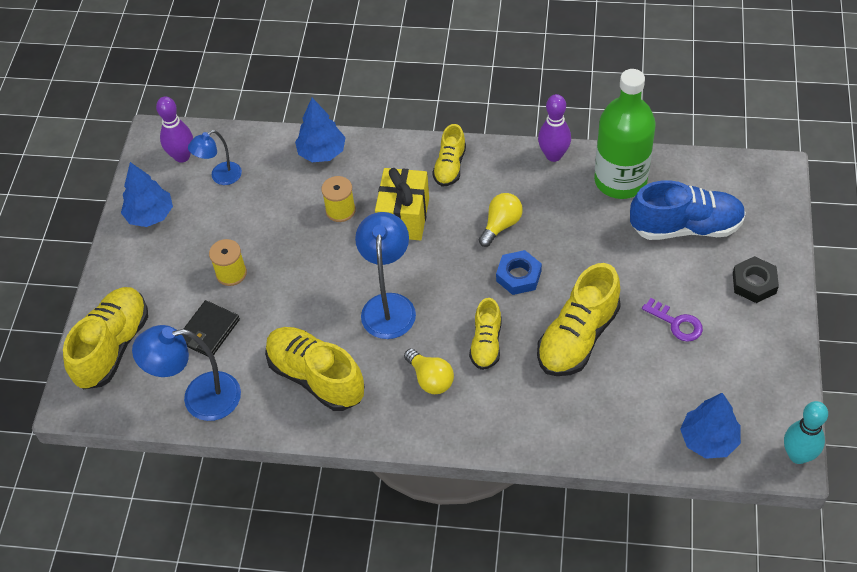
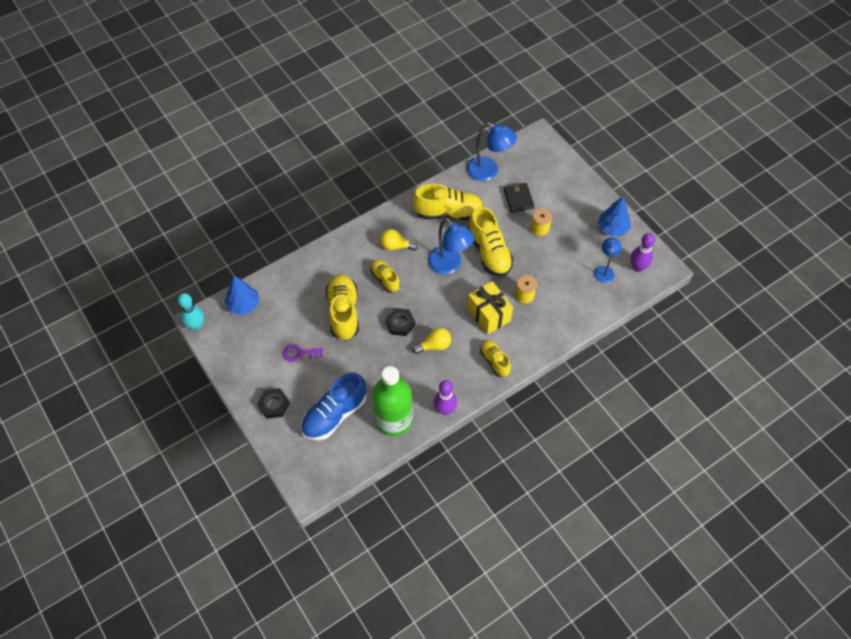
camera: 135 degrees right, 5 degrees up
(113, 347) = (551, 165): yellow shoe -> yellow shoe (489, 252)
(199, 398) = (488, 171): blue lamp -> blue lamp turned 75 degrees clockwise
(322, 152) = (570, 320): blue tree -> none
(501, 225) = (434, 345): yellow light bulb -> yellow light bulb turned 105 degrees counterclockwise
(518, 276) = (400, 324): blue nut -> black nut

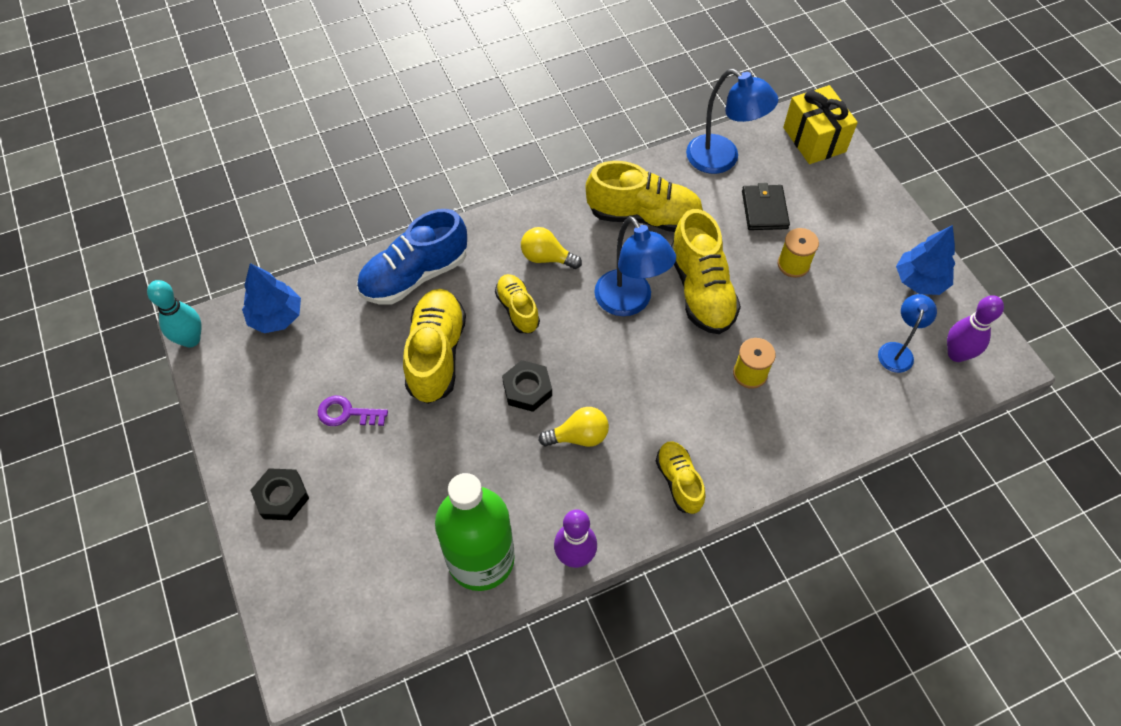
camera: 10 degrees right, 0 degrees up
(334, 414) = (380, 532): blue shoe -> blue shoe (414, 275)
(488, 315) = (682, 397): yellow gift -> yellow gift (814, 139)

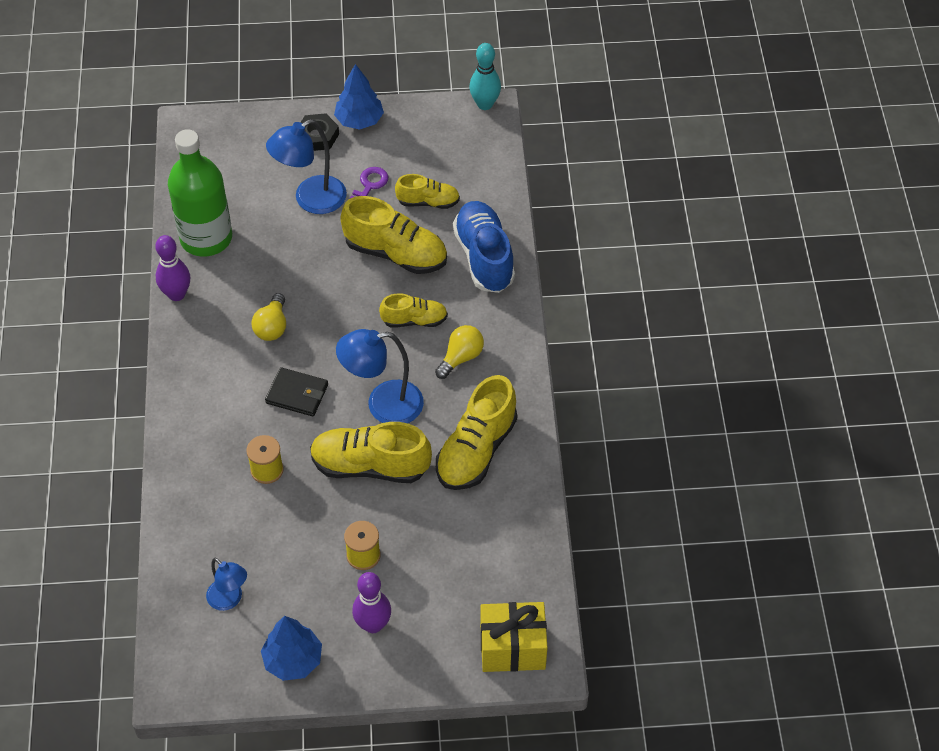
camera: 110 degrees right, 5 degrees down
(276, 317) = (482, 158): blue tree -> blue tree (359, 120)
(527, 389) = (332, 305): black nut -> none
(679, 481) = (198, 381): yellow shoe -> yellow shoe (428, 202)
(722, 159) = (520, 546): blue lamp -> blue lamp (311, 200)
(764, 209) = (439, 558): black wallet -> black wallet (297, 394)
(956, 354) = (201, 650): purple bowling pin -> purple bowling pin (373, 624)

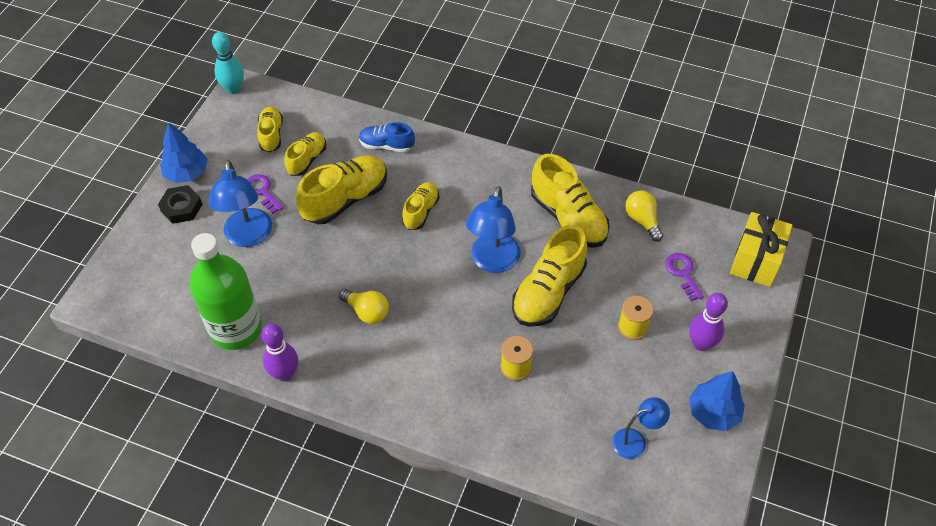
camera: 65 degrees left, 0 degrees up
(297, 394) = (448, 318): black wallet -> none
(443, 160) = (271, 135): none -> yellow shoe
(457, 581) = (683, 273): none -> purple key
(461, 357) = (475, 195): yellow light bulb -> yellow light bulb (642, 220)
(484, 257) = (386, 145): blue shoe -> blue shoe, size x0.58

